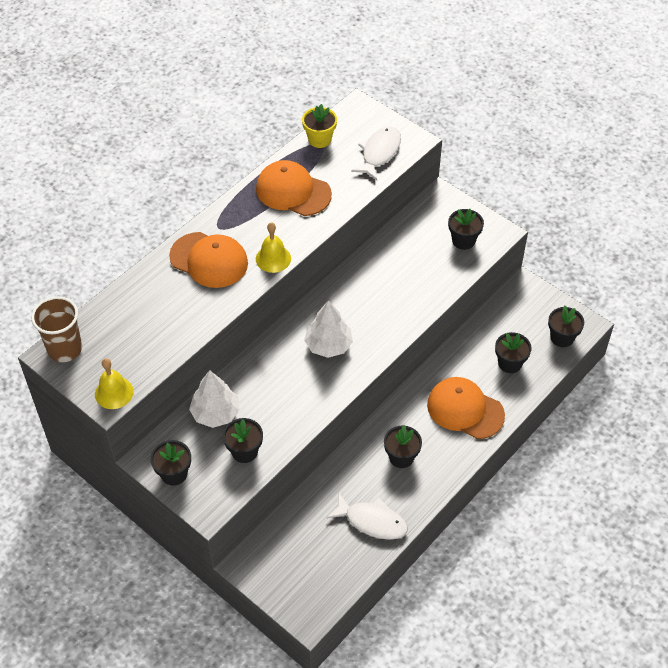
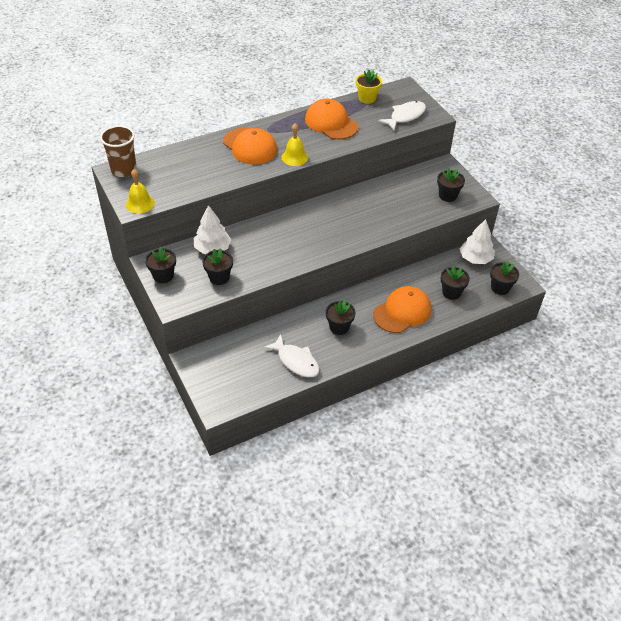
camera: 20 degrees right, 5 degrees down
(328, 345) = (314, 231): white tree -> white tree (475, 258)
(465, 410) = (402, 312): orange cap -> orange cap turned 90 degrees clockwise

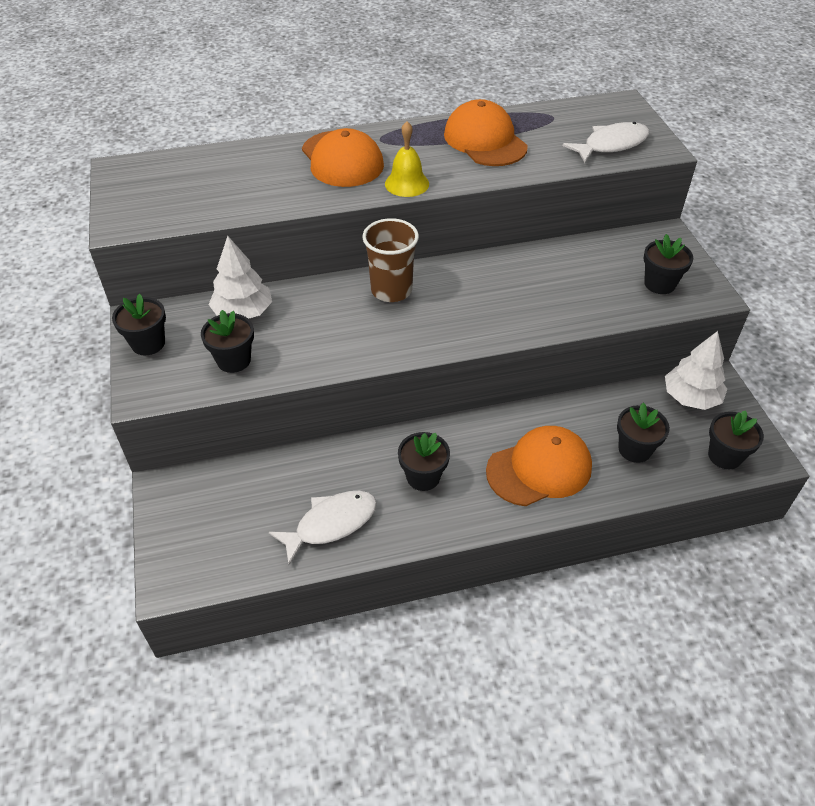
camera: 15 degrees right, 0 degrees up
(124, 170) = (134, 169): brown cup -> brown cup (391, 290)
(140, 203) = (132, 221): yellow bell -> none
(296, 361) = (331, 524): white fish -> white fish turned 90 degrees counterclockwise
(367, 98) = (555, 112): yellow flower pot -> none

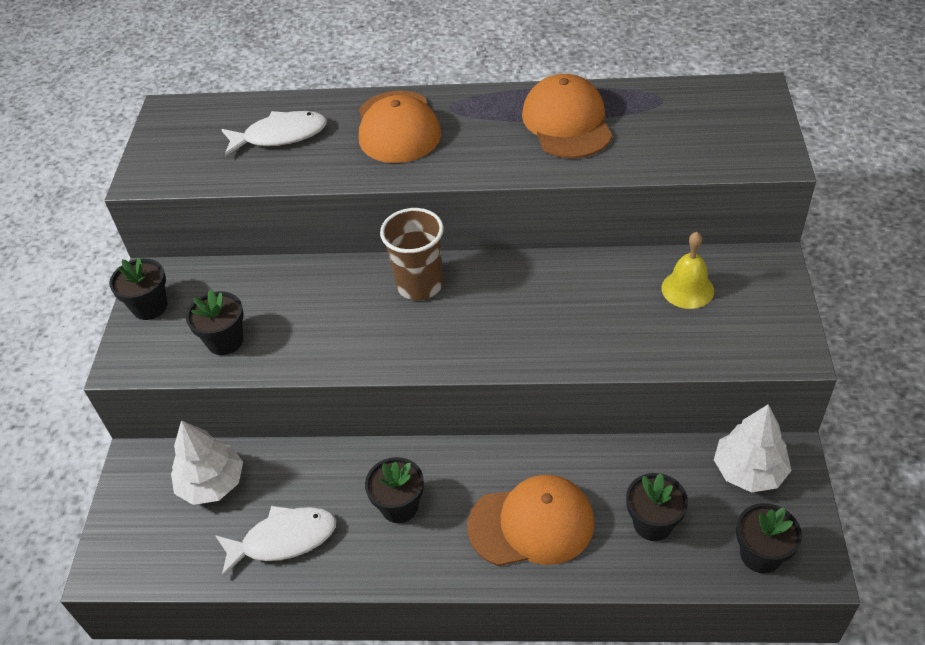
camera: 20 degrees right, 0 degrees up
(243, 312) = (255, 286): white tree -> white tree (212, 483)
(407, 183) = (455, 167): yellow bell -> yellow bell (687, 289)
(611, 145) = (716, 146): white fish -> white fish (280, 136)
(659, 284) = (735, 326): black flower pot -> none

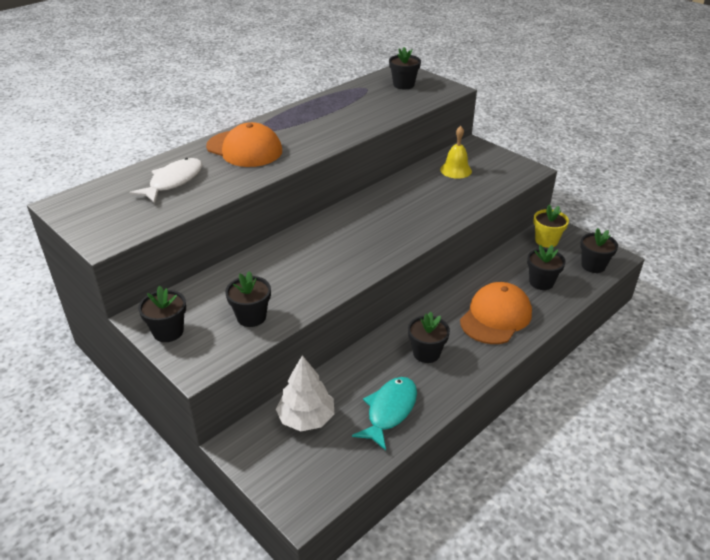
camera: 50 degrees left, 10 degrees down
(283, 540) = (389, 411): white fish -> turquoise fish
(419, 285) = (328, 232): brown cup -> none
(567, 122) = (335, 112): orange cap -> none
(719, 119) = (403, 85): none -> black flower pot
(749, 471) = (546, 241): white tree -> yellow flower pot

